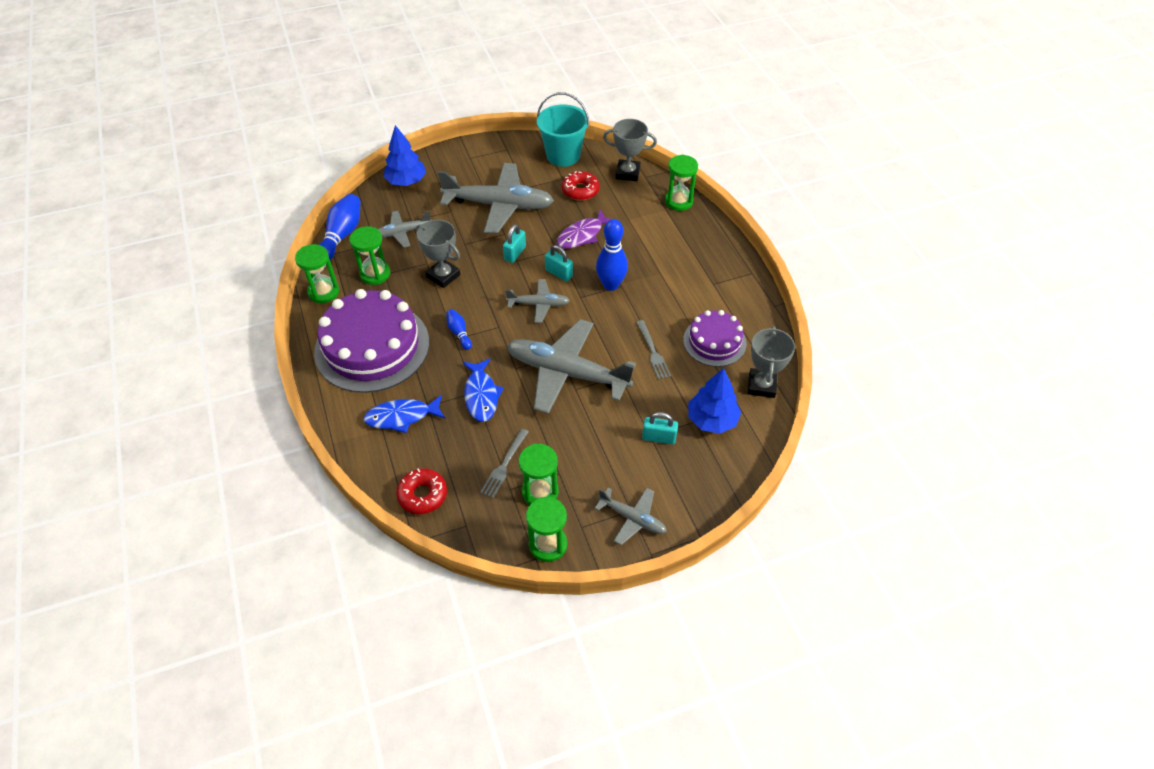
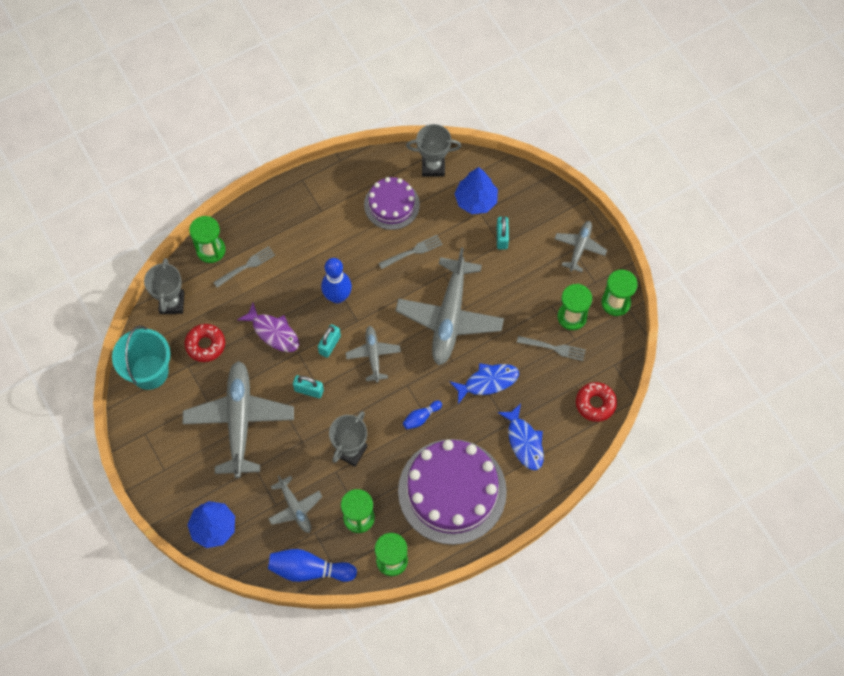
camera: 100 degrees left, 15 degrees up
(657, 223) = (246, 266): none -> grey fork

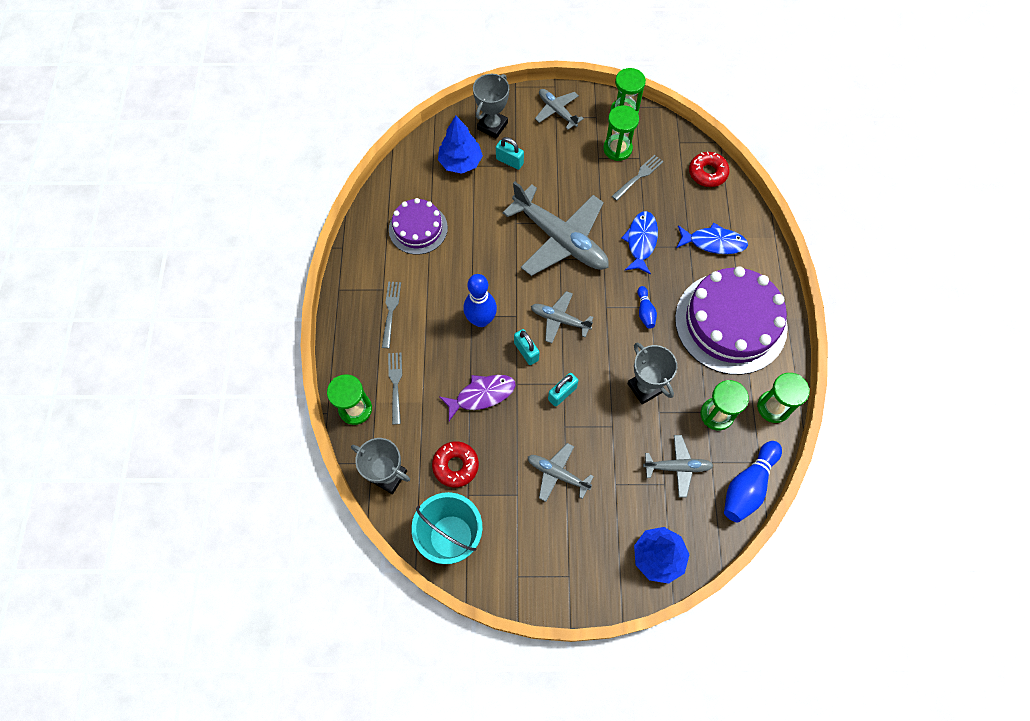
camera: 60 degrees left, 0 degrees up
(239, 421) = (557, 474): grey plane -> grey plane, size x0.51
(412, 252) = (477, 236): grey fork -> grey fork (390, 311)
(433, 166) = (404, 177): grey trophy -> grey trophy (492, 126)

